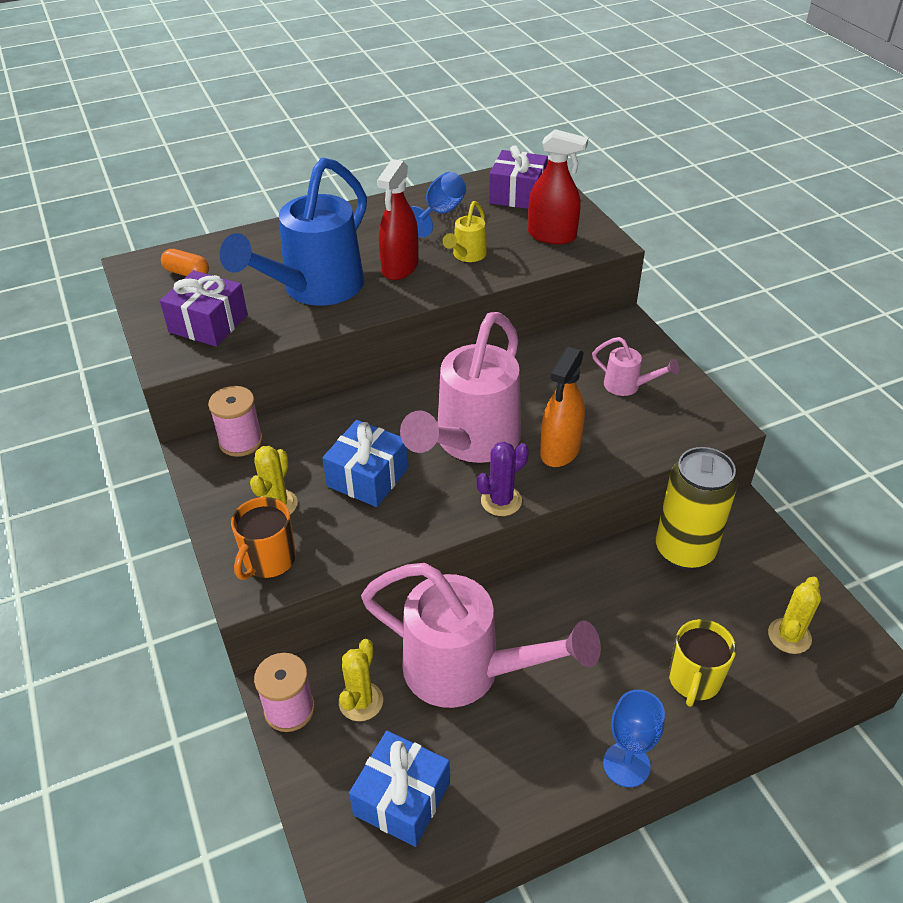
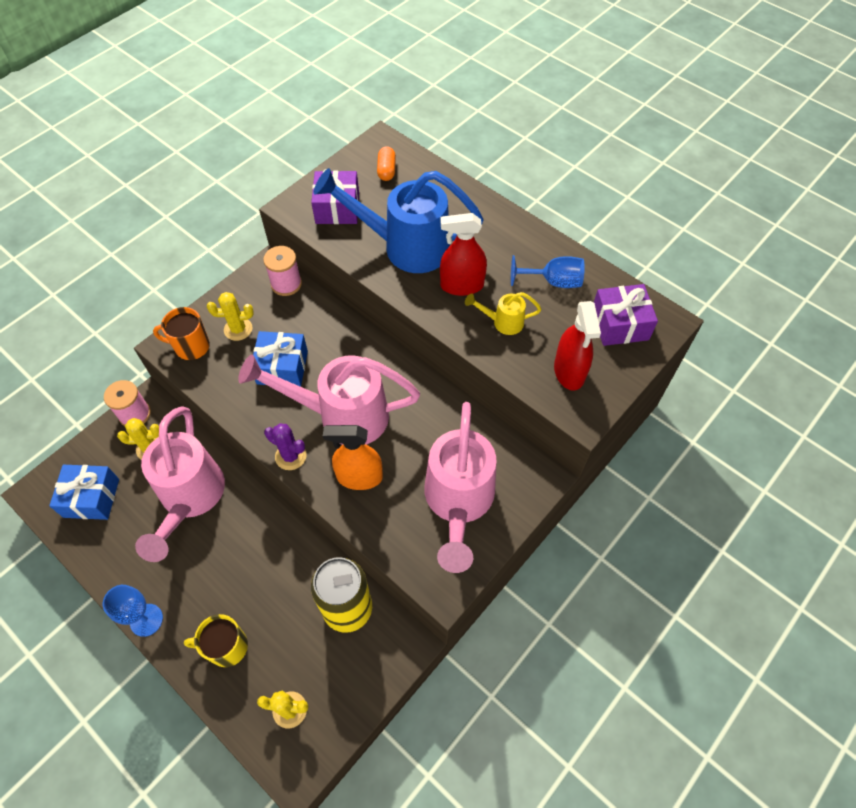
camera: 65 degrees right, 15 degrees up
(628, 386) = (458, 503): pink watering can -> pink watering can, size x2.26

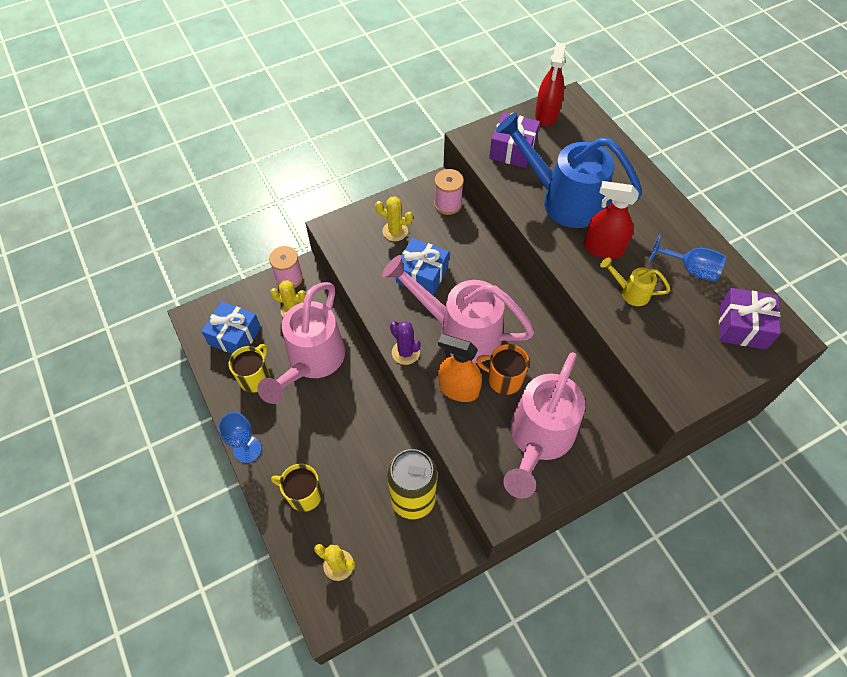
camera: 20 degrees right, 0 degrees up
(130, 537) = (255, 378): none -> yellow mug
(191, 346) = (352, 235): orange mug -> orange mug (504, 379)
(386, 170) = (567, 127): orange capsule -> none
(569, 372) = (678, 355): red spray bottle -> red spray bottle (546, 115)

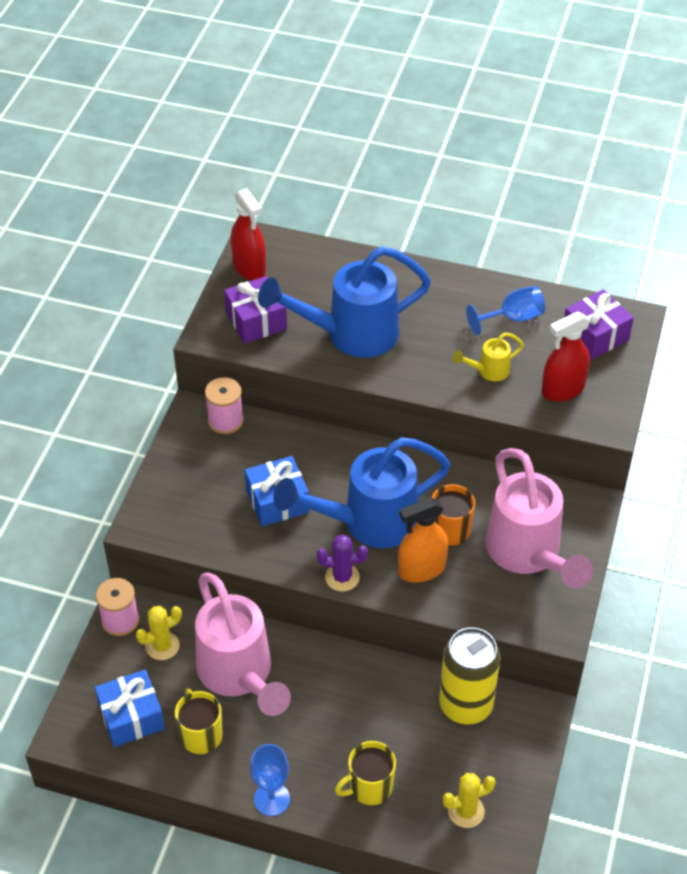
camera: 45 degrees left, 10 degrees down
(395, 231) = (205, 482): yellow cactus -> none
(459, 331) = (367, 523): pink watering can -> blue watering can
(603, 248) = (429, 352): red spray bottle -> red spray bottle (562, 390)

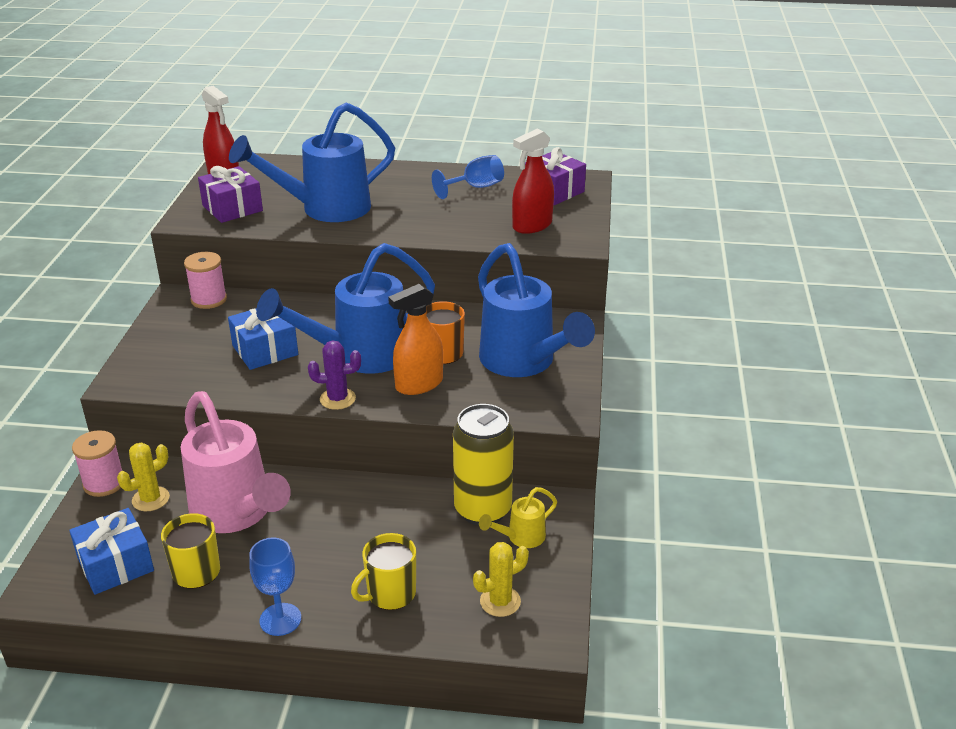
camera: 10 degrees left, 15 degrees down
(488, 371) = (459, 220): yellow watering can -> yellow watering can (520, 538)
(528, 555) = (524, 363): pink watering can -> blue watering can

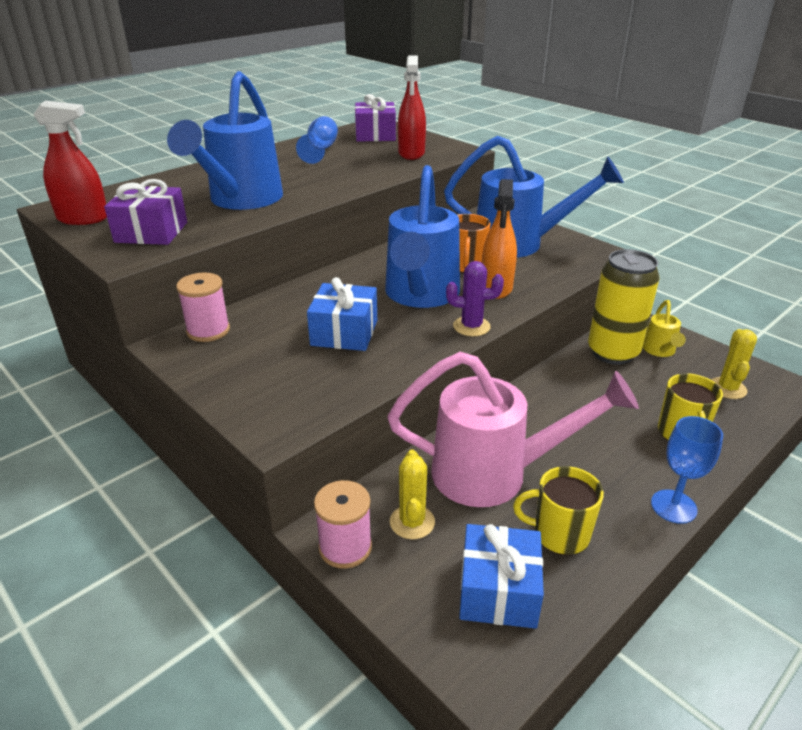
camera: 50 degrees left, 0 degrees up
(337, 399) = (471, 326): purple cactus -> purple cactus turned 60 degrees clockwise

